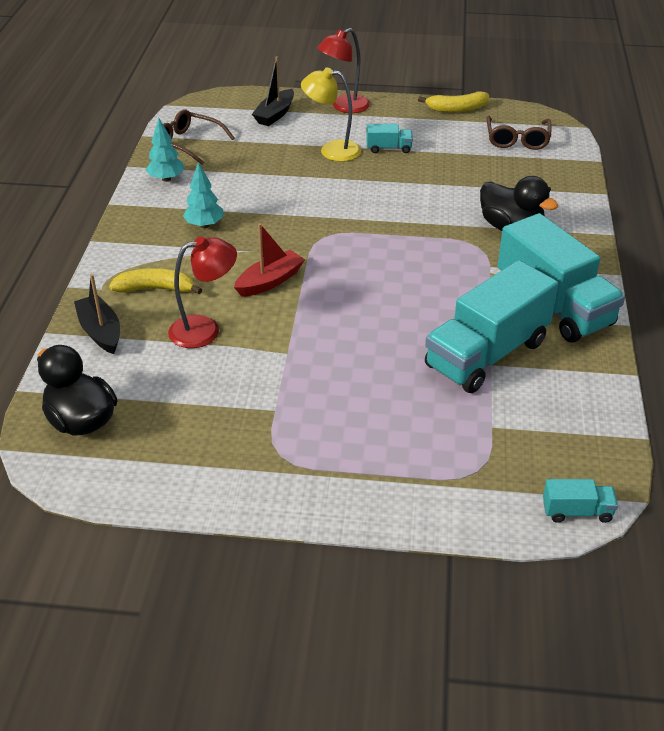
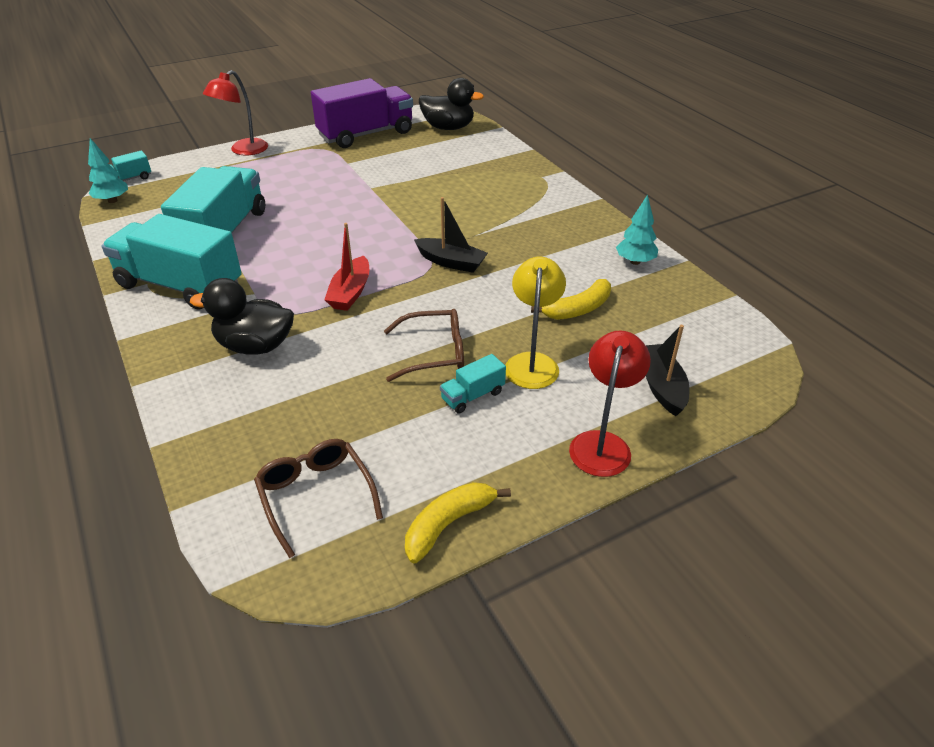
camera: 145 degrees right, 0 degrees up
(100, 332) = (502, 159): black boat -> black boat (451, 262)
(156, 289) = (506, 188): yellow banana -> yellow banana (578, 309)
(188, 143) = (681, 304): brown glasses -> brown glasses (434, 353)
(197, 461) = (366, 134): none -> purple truck
(204, 225) = (540, 238): turquoise tree -> turquoise tree (112, 201)
(205, 329) = (439, 180): red lamp -> red lamp (243, 150)
(270, 281) = (433, 220): red boat -> red boat (350, 292)
(332, 150) = (532, 362): yellow lamp -> yellow lamp turned 60 degrees counterclockwise

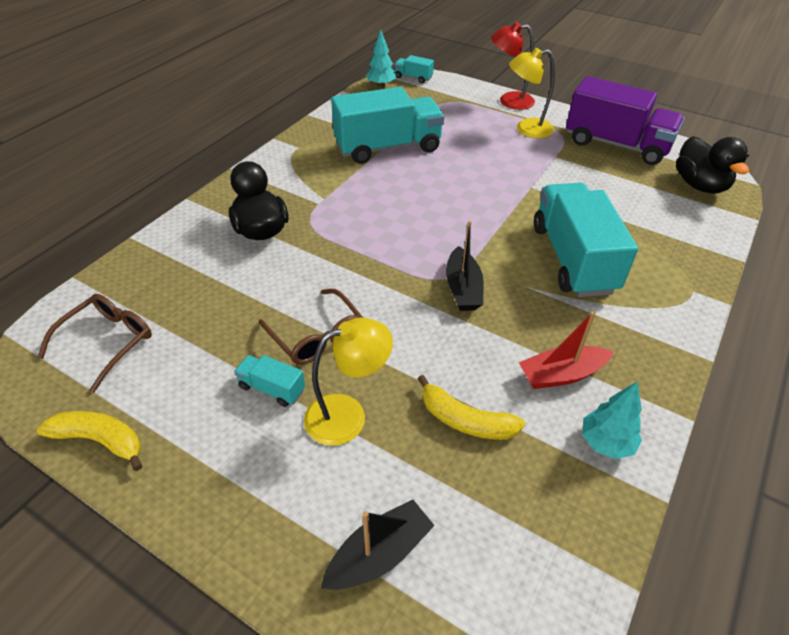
camera: 60 degrees right, 5 degrees up
(180, 285) = (306, 162): turquoise truck -> turquoise truck (573, 259)
(294, 159) = (526, 129): none -> yellow lamp
(350, 292) = (364, 247): red boat -> red boat (561, 374)
(602, 443) = (252, 526): red lamp -> none

